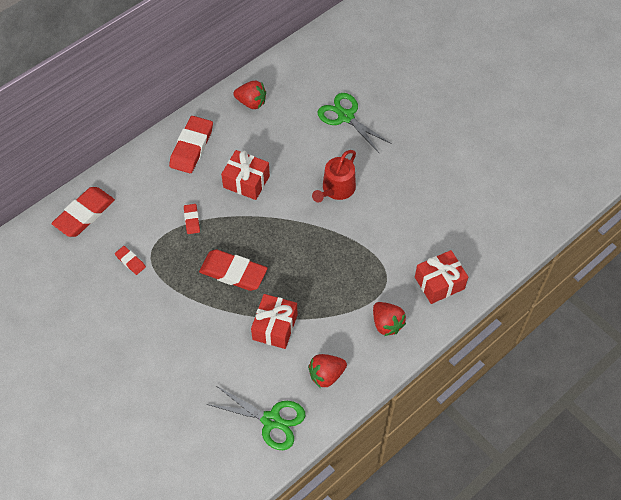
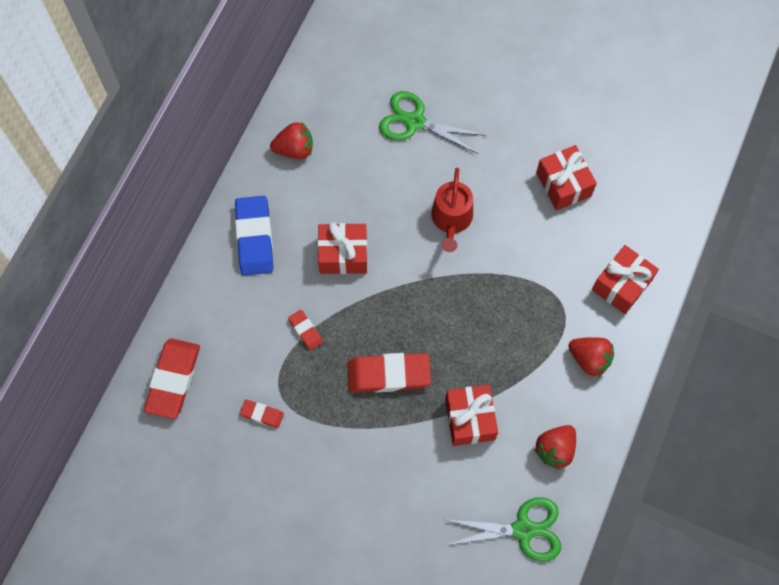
camera: 25 degrees left, 10 degrees up
(191, 147) = (254, 238): red eraser -> blue eraser
(432, 198) = (563, 184): none -> red gift

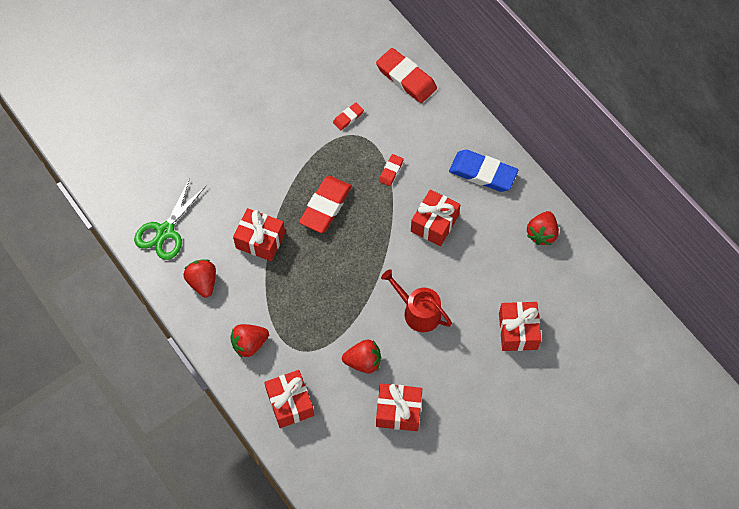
camera: 120 degrees right, 5 degrees down
(305, 331) = (391, 171): red eraser -> red eraser turned 60 degrees counterclockwise
(415, 122) = (518, 331): green scissors -> red gift
(536, 241) = (363, 362): none -> red strawberry

